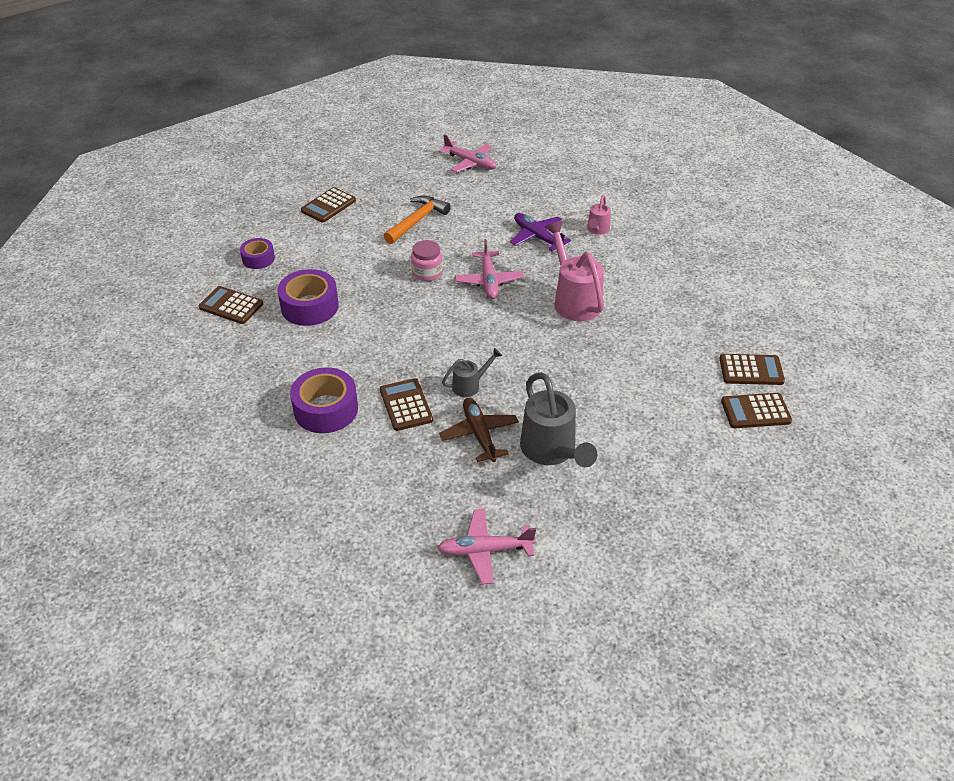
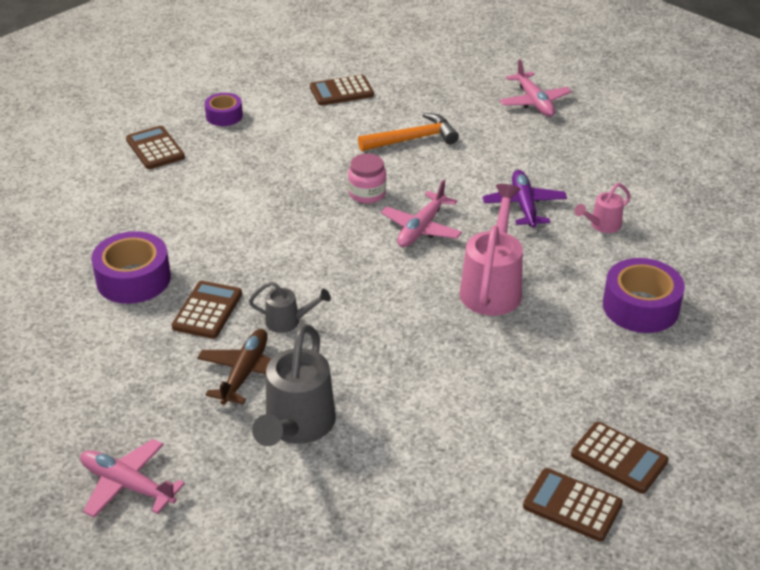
camera: 35 degrees right, 5 degrees down
(309, 306) = (221, 178): purple tape -> purple tape (640, 307)

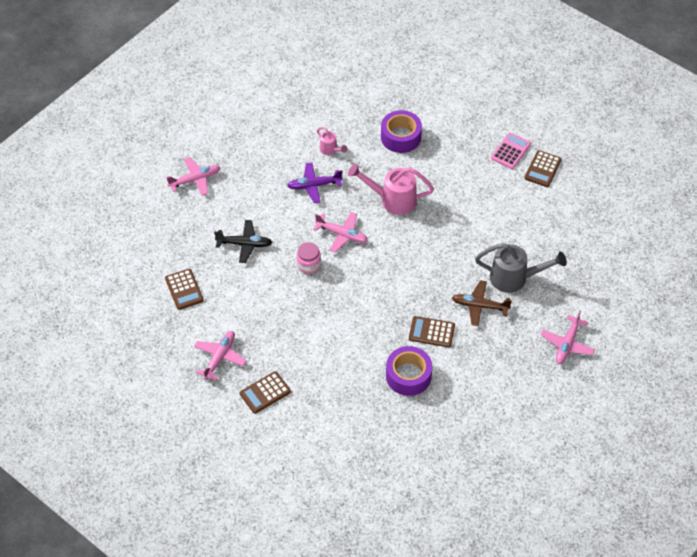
camera: 95 degrees left, 15 degrees up
(224, 116) = (220, 357): purple tape -> pink plane
(288, 321) = (435, 292): grey watering can -> none
(412, 139) = (244, 244): orange hammer -> black plane
(619, 458) = (510, 151): brown calculator -> pink calculator

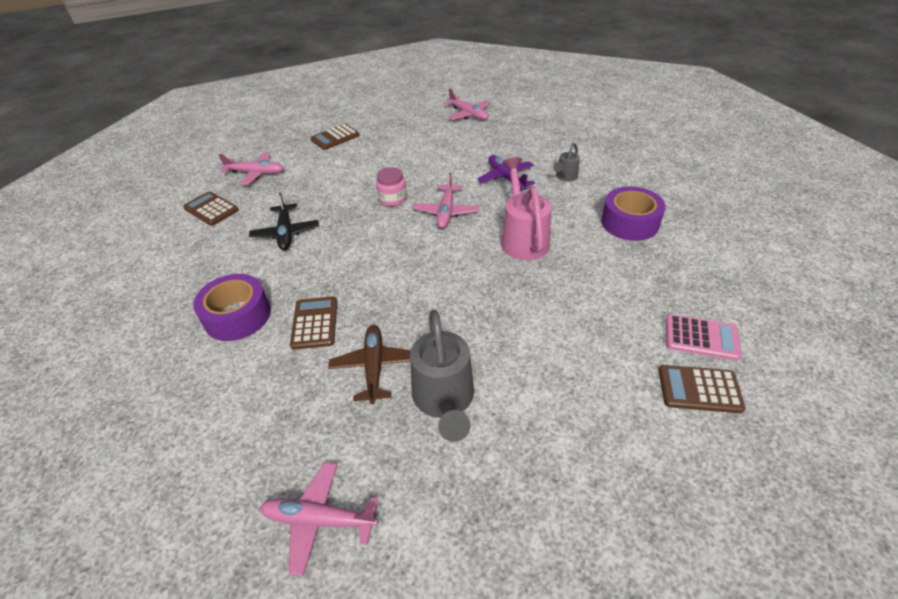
camera: 75 degrees right, 10 degrees down
(244, 244) = (403, 155): black plane -> black plane (285, 233)
(330, 150) = (565, 177): pink watering can -> grey watering can

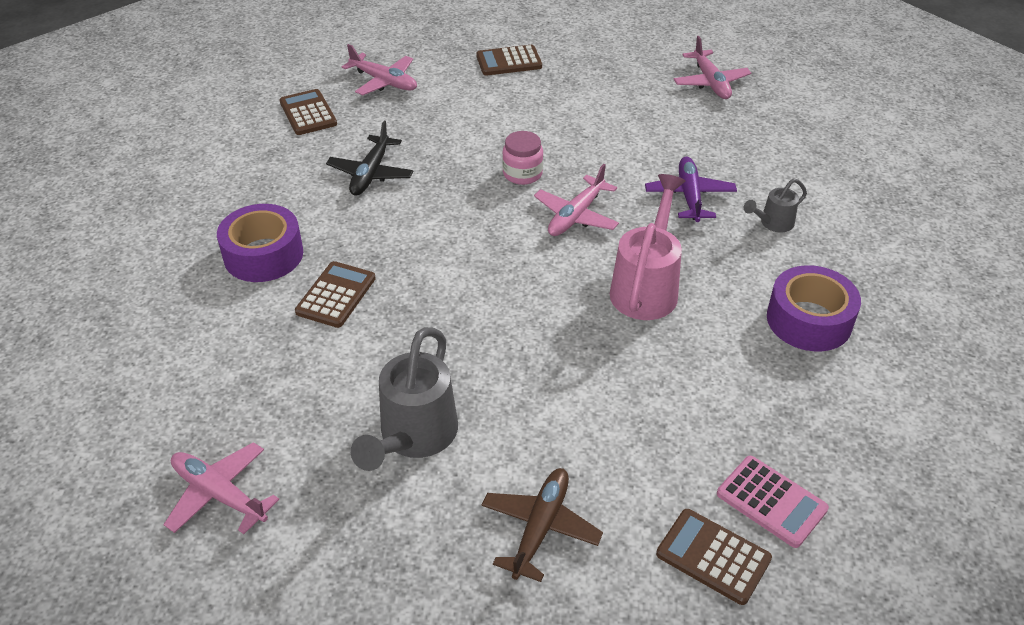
camera: 25 degrees right, 0 degrees up
(374, 367) = (366, 370): brown plane -> brown plane (540, 528)

